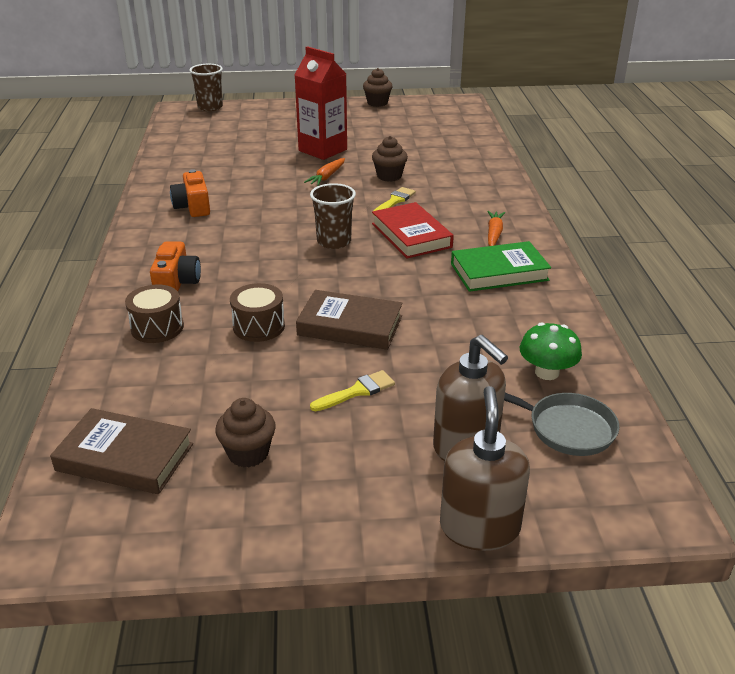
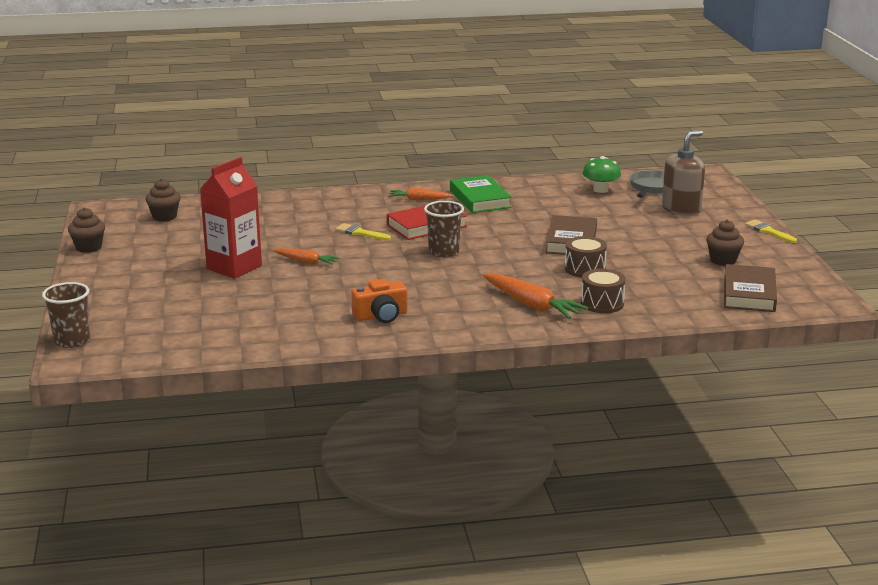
camera: 95 degrees left, 10 degrees down
(177, 282) = (531, 305): orange camera -> orange carrot
(357, 391) = (646, 236): yellow brush -> yellow brush (768, 231)
(389, 176) = (304, 236): brown cupcake -> brown cupcake (164, 217)
(479, 527) = (742, 207): brown soap dispenser -> none

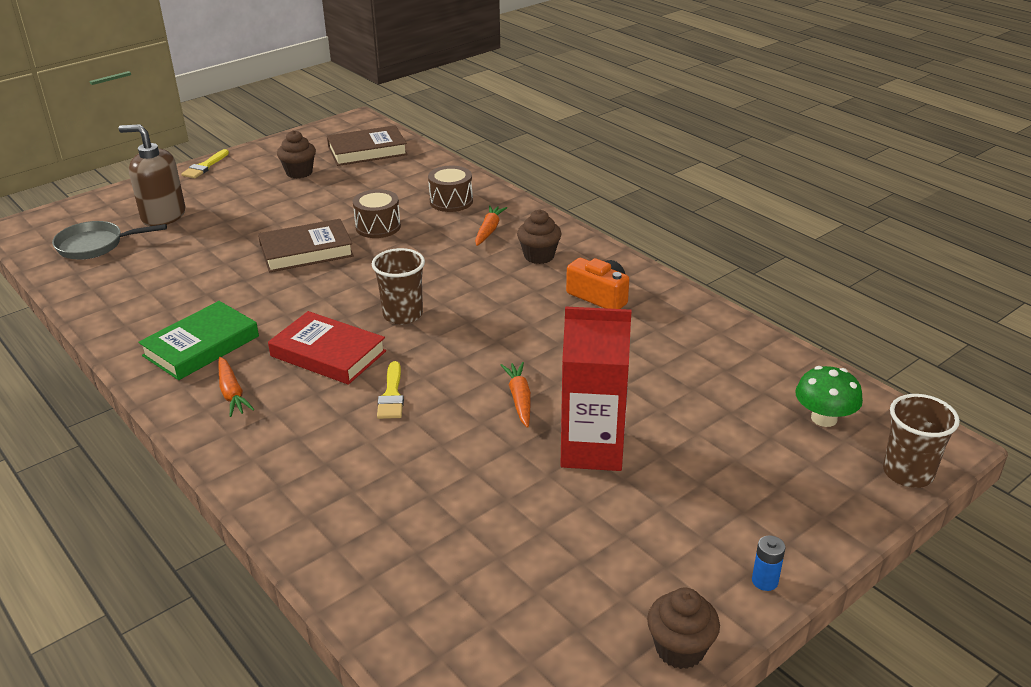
camera: 120 degrees left, 10 degrees up
(85, 276) = (765, 581): none -> blue battery
(164, 217) = (485, 632): brown cupcake -> brown cupcake (539, 256)
(531, 305) = (489, 230): orange carrot -> orange carrot, size x0.60
(600, 190) = (119, 274): green mushroom -> green mushroom (824, 418)

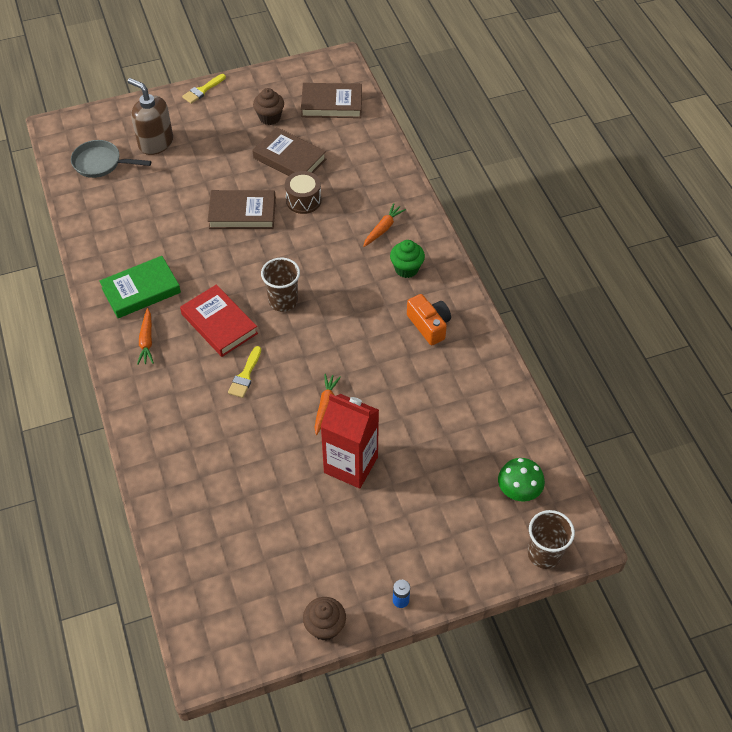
camera: 20 degrees right, 20 degrees up
(341, 198) = (289, 158): none -> brown book
(451, 201) = (370, 186): brown drum -> none
(539, 256) = (406, 269): brown cupcake -> green cupcake

